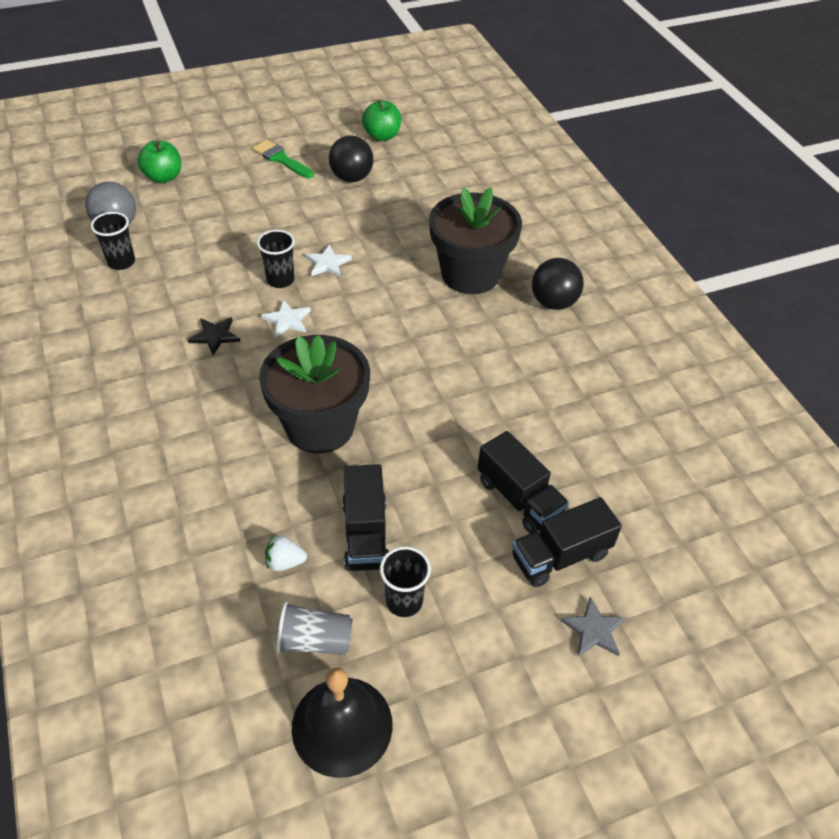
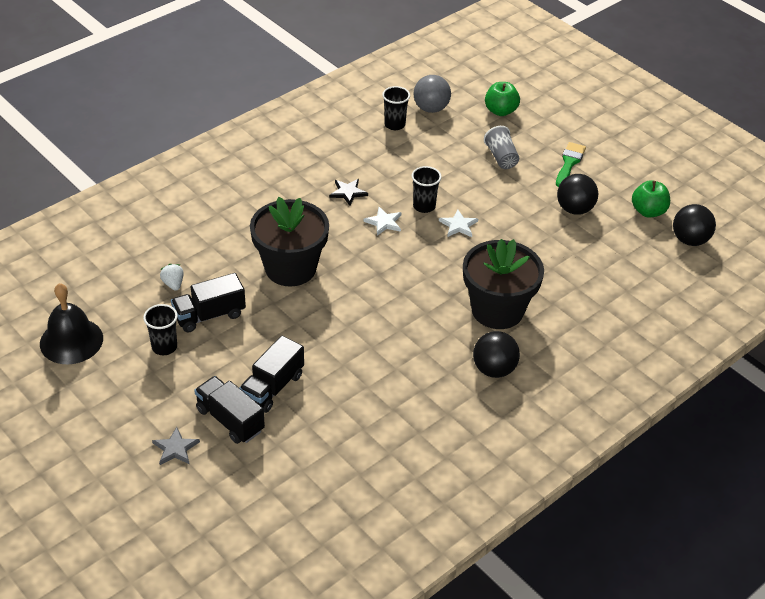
camera: 70 degrees right, 5 degrees down
(315, 640) = (122, 313): grey cup -> grey cup (501, 157)
(434, 126) = (690, 240): none -> black ball

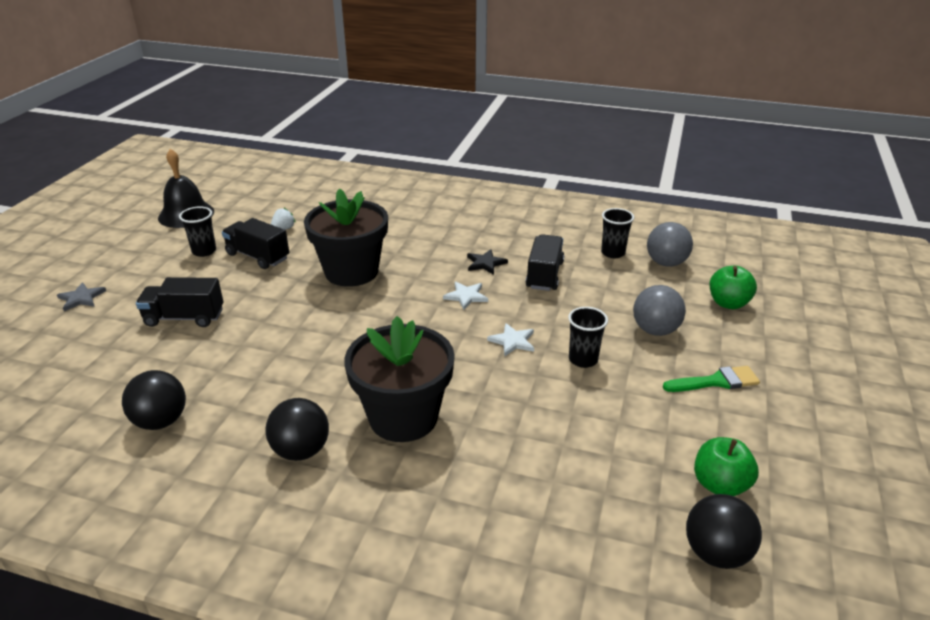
camera: 60 degrees right, 10 degrees down
(230, 420) = (129, 311): black truck -> black truck (544, 275)
(424, 206) = (516, 310): black cup -> black cup (583, 359)
(501, 157) = (655, 330): grey cup -> grey ball
(574, 209) = (640, 415): black ball -> black ball (161, 421)

